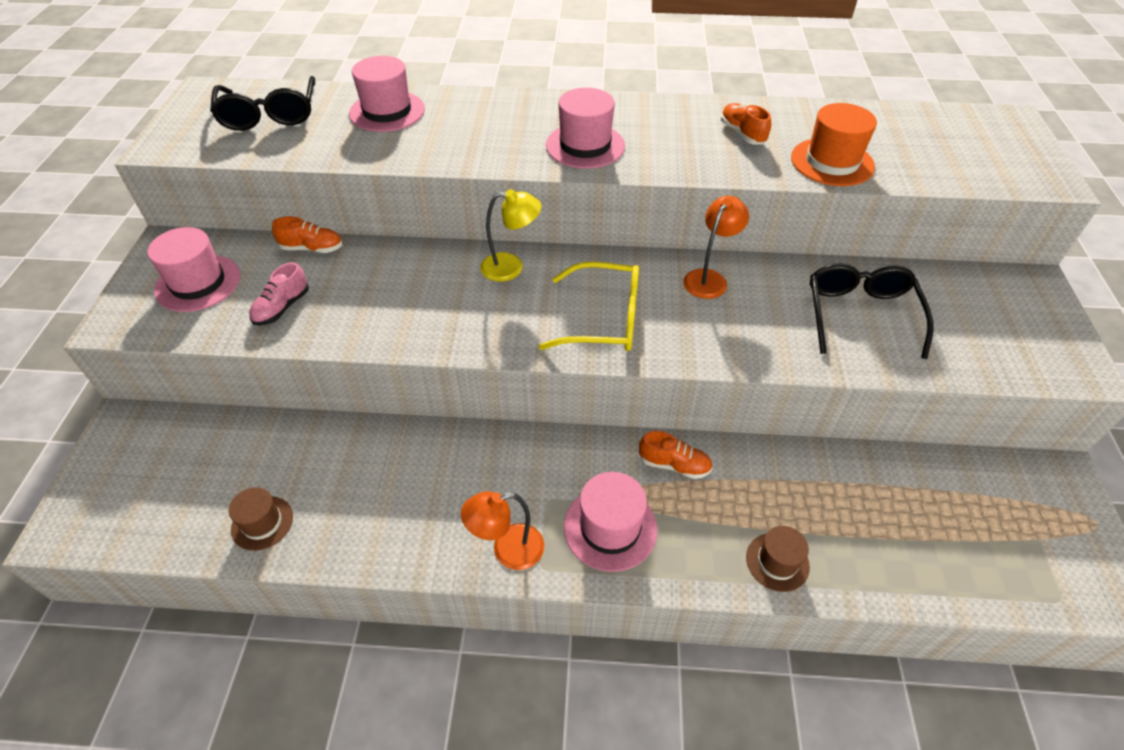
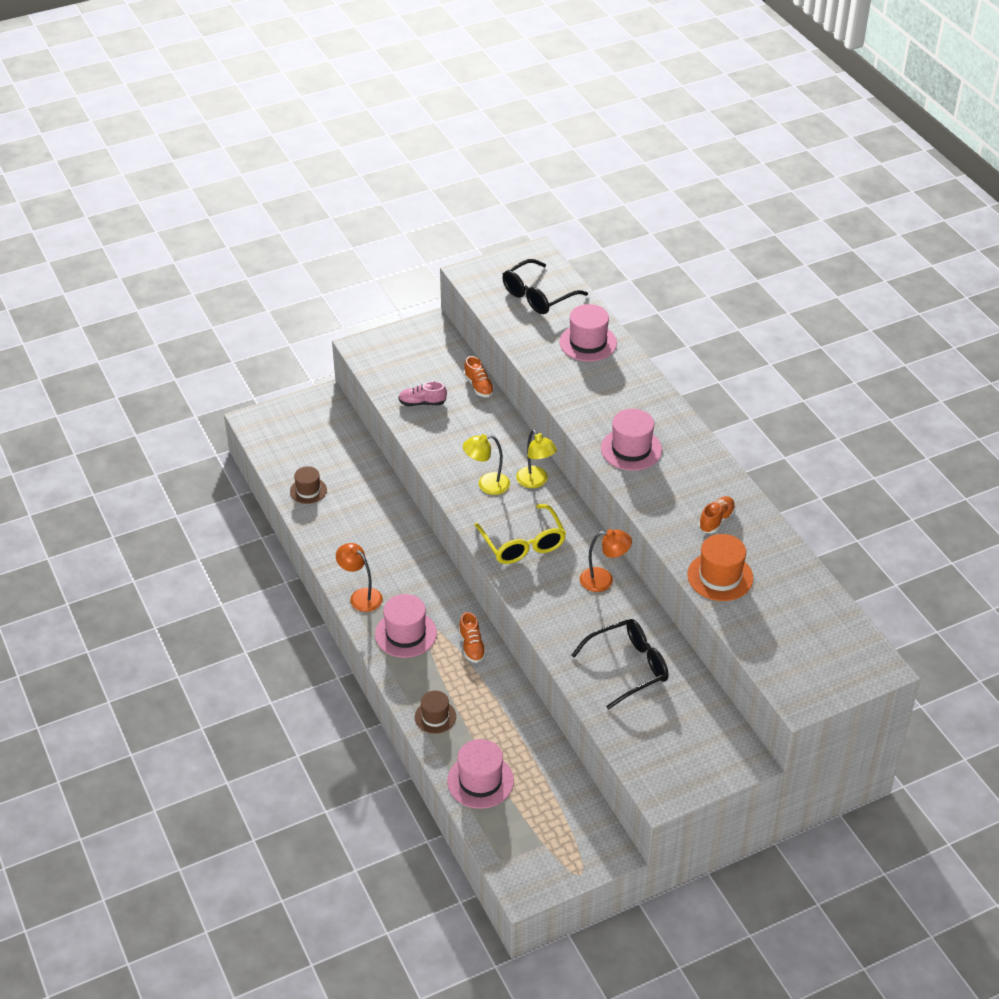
camera: 60 degrees right, 5 degrees down
(198, 283) = (413, 358): pink hat -> pink hat (480, 781)
(479, 309) = (487, 484): none -> yellow lamp

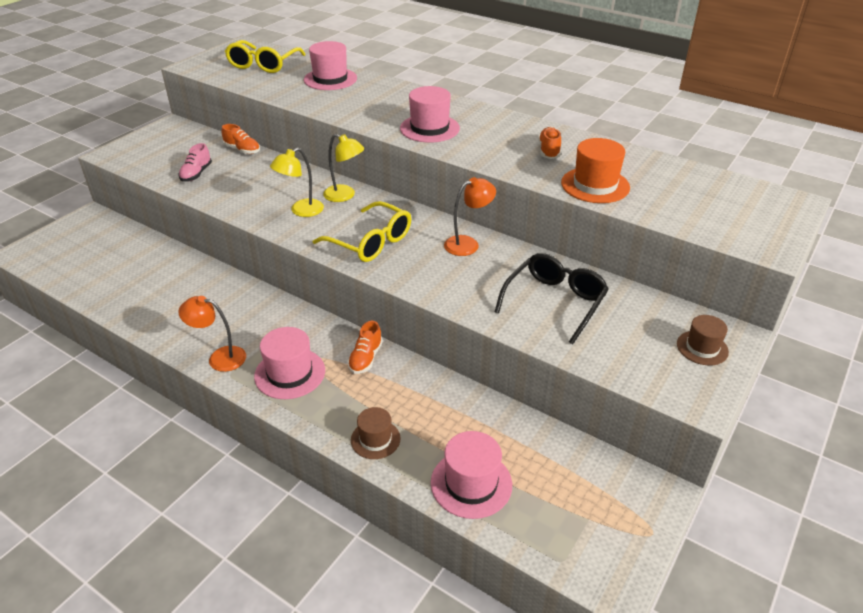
camera: 30 degrees left, 5 degrees down
(308, 490) = (110, 288): brown hat -> brown hat (702, 348)
(422, 403) = (196, 174): pink shoe -> pink shoe turned 45 degrees counterclockwise
(472, 646) = (365, 358): orange shoe -> orange shoe turned 60 degrees clockwise
(537, 296) = (263, 65): black glasses -> yellow glasses

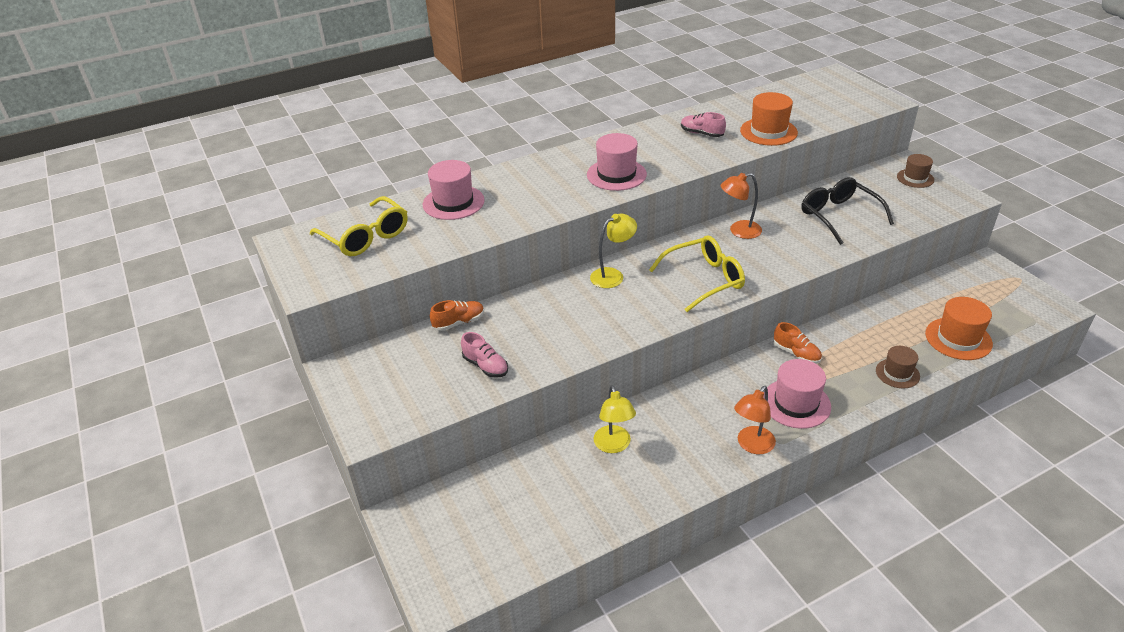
camera: 60 degrees left, 0 degrees up
(301, 211) = (621, 308): yellow lamp -> yellow lamp (614, 446)
(468, 244) = (739, 231): orange lamp -> orange lamp turned 105 degrees counterclockwise
(471, 483) = (958, 339): pink hat -> orange hat
(549, 151) = (701, 133): orange shoe -> pink shoe

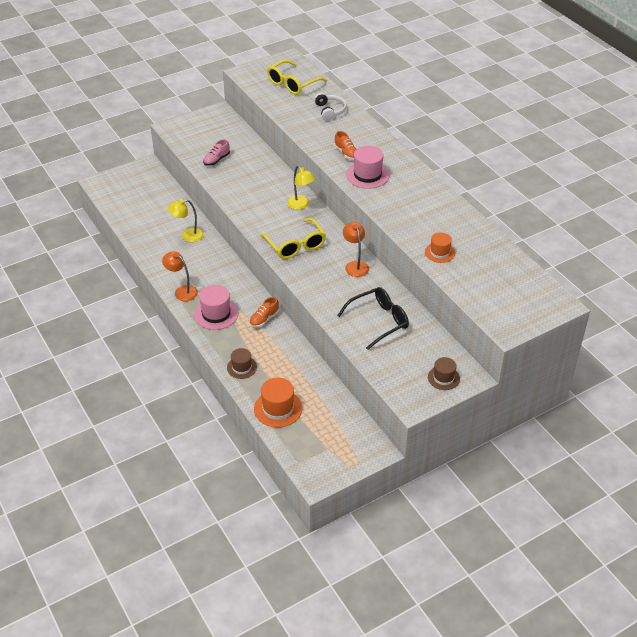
camera: 85 degrees right, 5 degrees up
(453, 202) = (330, 111): pink hat -> white headphones
(459, 322) = (255, 147): orange shoe -> orange shoe (346, 153)
(701, 133) = (432, 217): pink shoe -> none
(768, 131) = (439, 252): orange hat -> orange hat, size x0.64

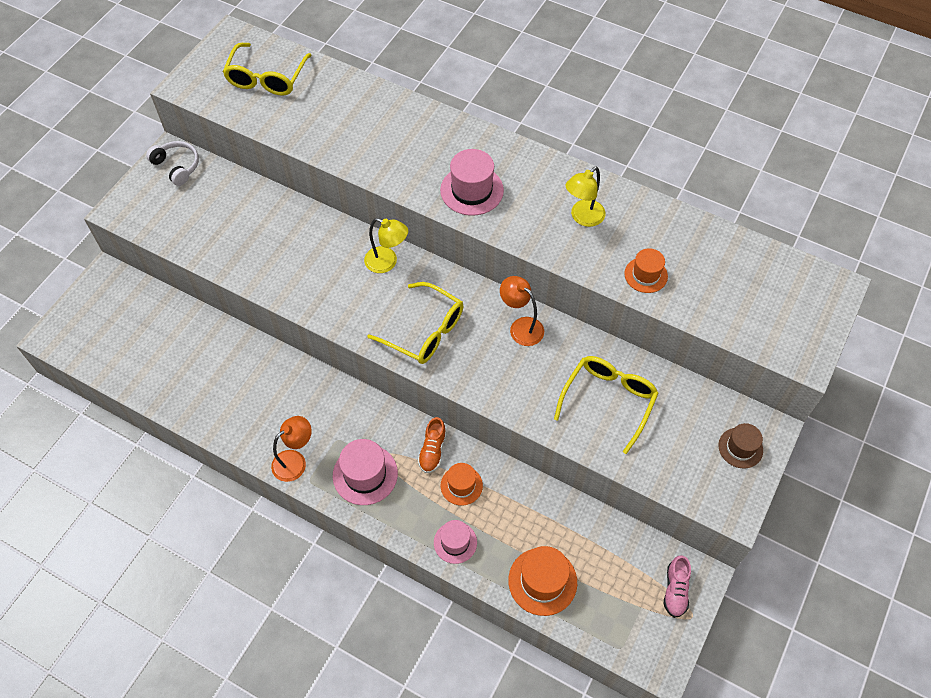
camera: 30 degrees left, 15 degrees up
(182, 291) = (295, 461): orange lamp -> orange lamp turned 135 degrees clockwise
(187, 236) = (242, 367): yellow lamp -> yellow lamp (583, 217)
(216, 160) = (222, 238): pink shoe -> pink shoe (675, 590)
(241, 367) = (455, 542): brown hat -> pink hat
(267, 342) = (461, 485): none -> orange hat
(330, 111) = (349, 103): white headphones -> white headphones (177, 166)
(346, 153) = (419, 166): orange shoe -> none
(379, 321) = (608, 400): black glasses -> yellow glasses

